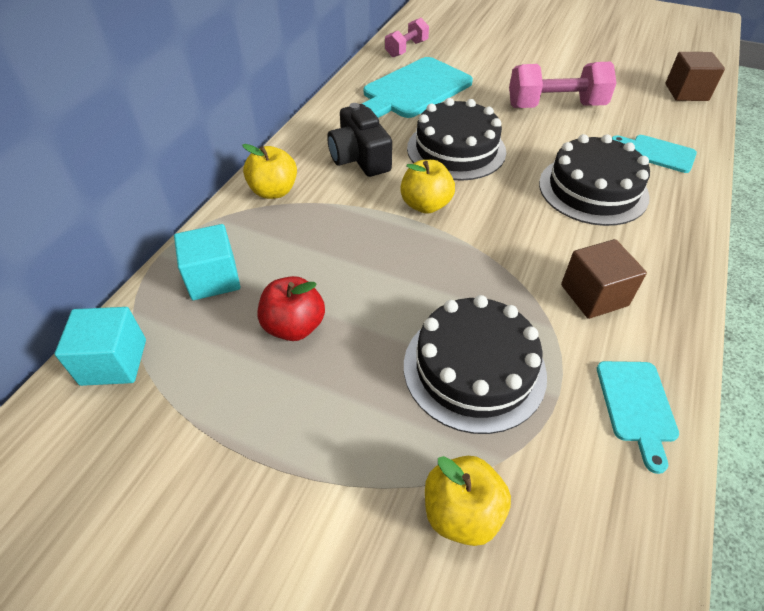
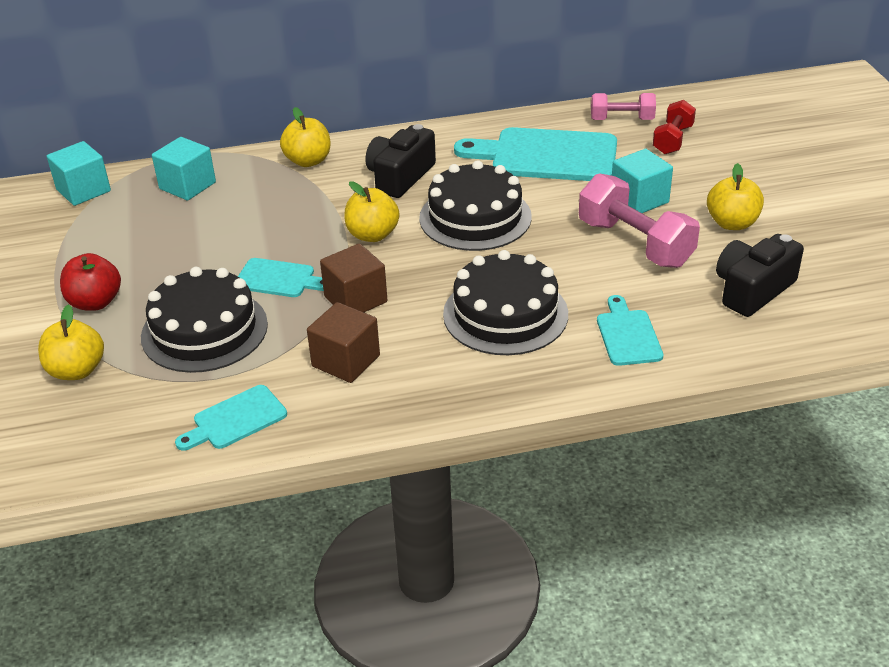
camera: 55 degrees right, 10 degrees down
(294, 326) = (174, 238): red apple -> red apple (95, 302)
(437, 284) = (279, 279): none -> turquoise cutting board
(453, 45) = (672, 140): none -> red dumbbell
(506, 83) = (639, 199): none -> turquoise cube
(566, 68) = (732, 223): none -> yellow apple
(643, 92) = (752, 290): none -> black camera
(686, 92) = (801, 320): brown cube -> brown cube (355, 299)

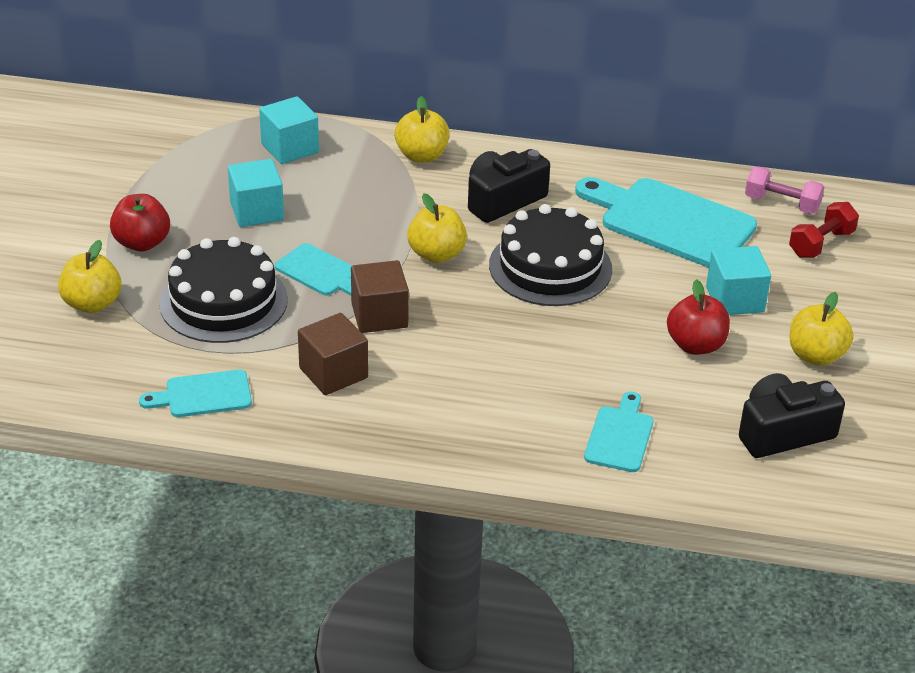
camera: 20 degrees right, 0 degrees up
(83, 190) = (190, 124): turquoise cube -> turquoise cube (257, 211)
(505, 314) = (513, 376): black cake -> none
(635, 243) = (695, 345): pink dumbbell -> red apple

